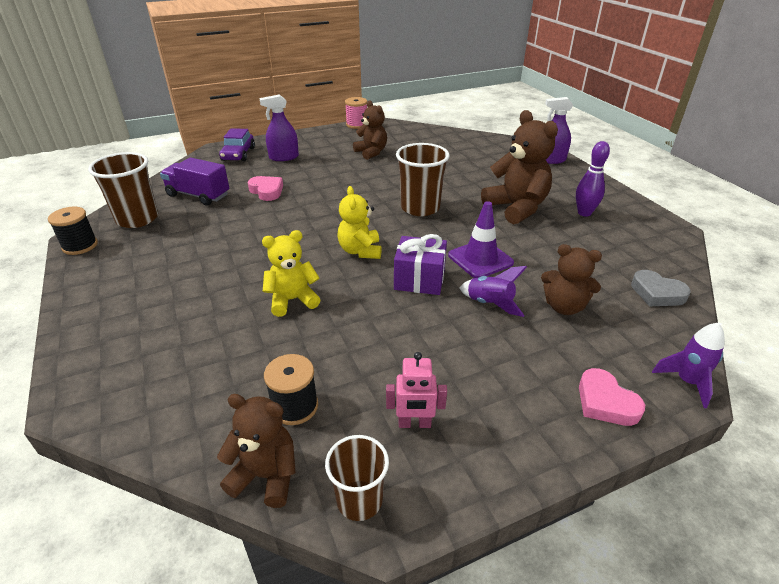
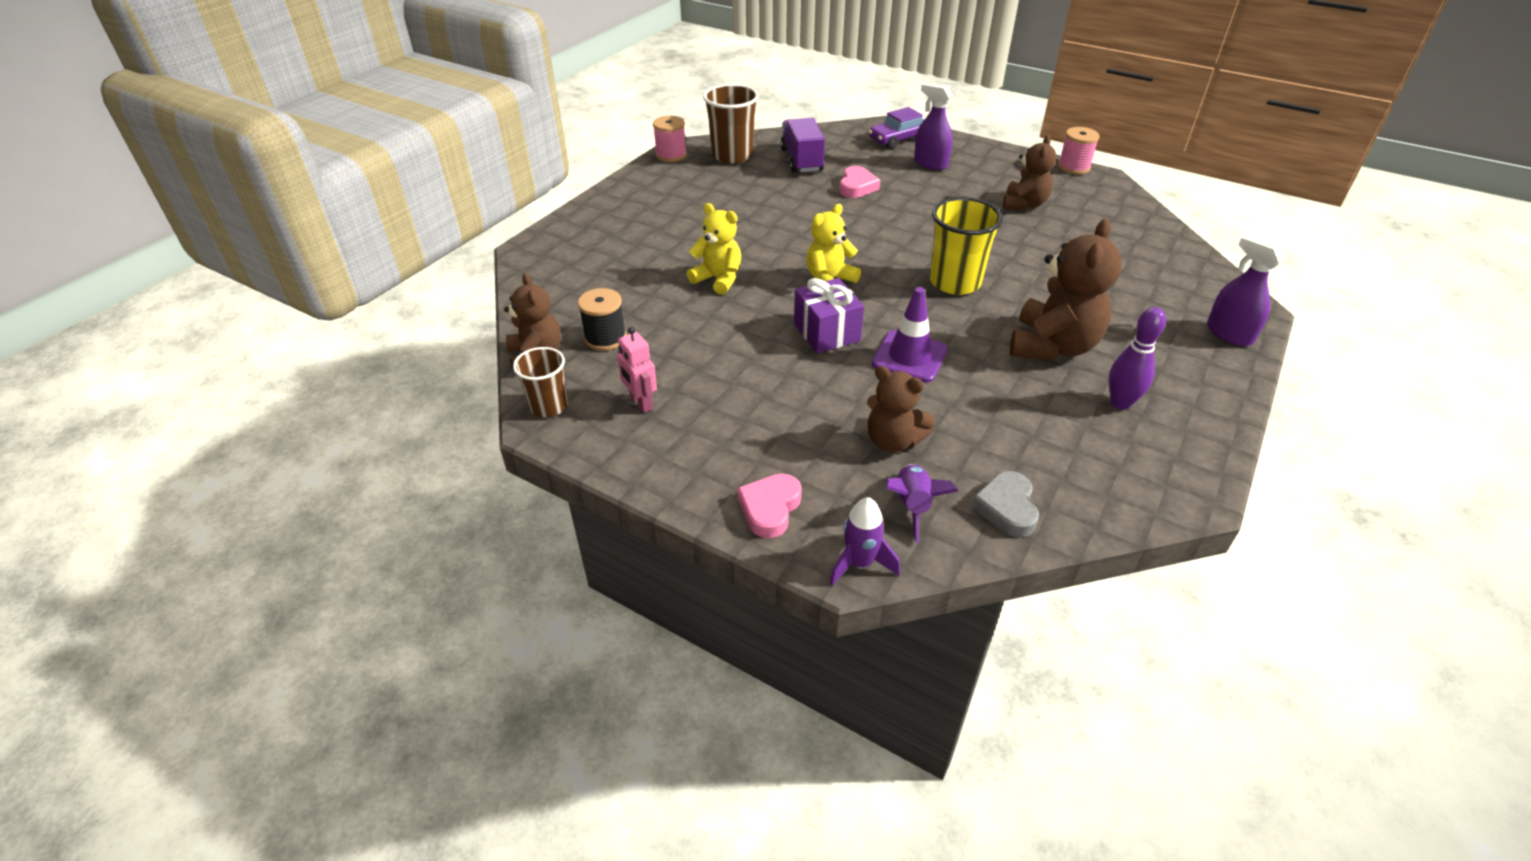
camera: 55 degrees right, 5 degrees up
(80, 246) = (671, 155): black spool -> pink spool
(420, 208) = (955, 282): brown cup -> yellow cup
(490, 304) = (839, 389): purple rocket -> purple rocket (912, 507)
(564, 307) = (893, 441): brown teddy bear -> brown teddy bear turned 45 degrees counterclockwise

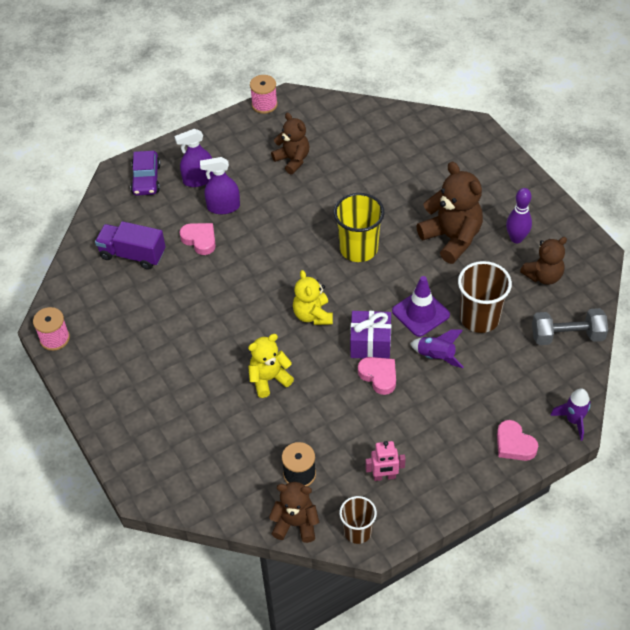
camera: 60 degrees left, 10 degrees up
(732, 155) = (89, 296): brown cup -> brown cup (479, 318)
(785, 353) = (379, 376): none -> pink heart
(893, 441) = (490, 360): brown teddy bear -> brown teddy bear (543, 276)
(912, 507) = (546, 377): purple rocket -> purple rocket (436, 357)
(1006, 508) = (567, 336): grey heart -> grey dumbbell
(1229, 334) = (488, 152): purple spray bottle -> purple spray bottle (223, 207)

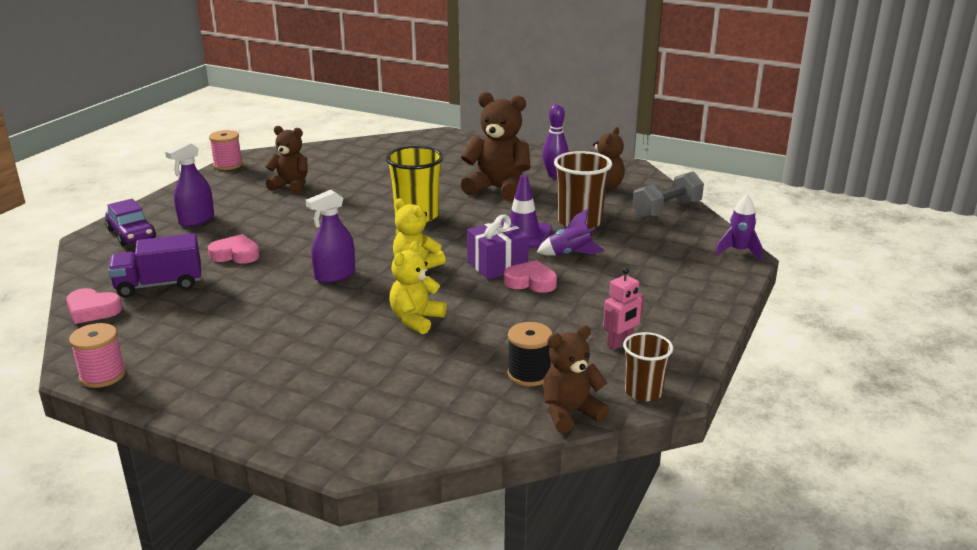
camera: 35 degrees left, 25 degrees down
(223, 207) = (243, 228): purple spray bottle -> purple spray bottle (335, 275)
(514, 444) = (710, 281): pink heart -> pink heart (92, 310)

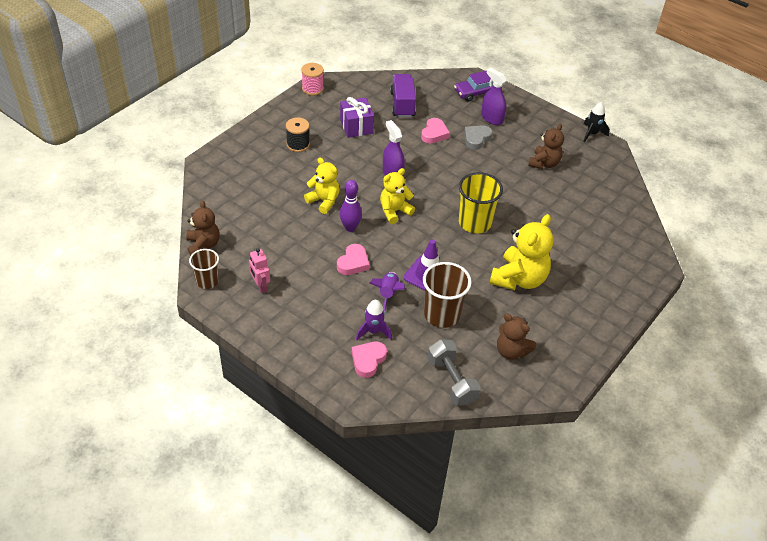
camera: 100 degrees right, 20 degrees up
(92, 310) = (380, 82): pink heart -> pink heart (368, 360)
(228, 165) = (592, 134): pink spool -> black rocket
(245, 226) = (476, 139): none -> grey heart
(497, 265) = (382, 251): purple gift -> purple gift (356, 126)
(498, 189) = (519, 279): brown teddy bear -> yellow teddy bear
(529, 374) = (246, 237): black spool -> black spool (298, 144)
(554, 175) = (544, 323): purple bowling pin -> purple bowling pin (350, 227)
(738, 251) = (361, 401): purple rocket -> purple rocket (373, 331)

